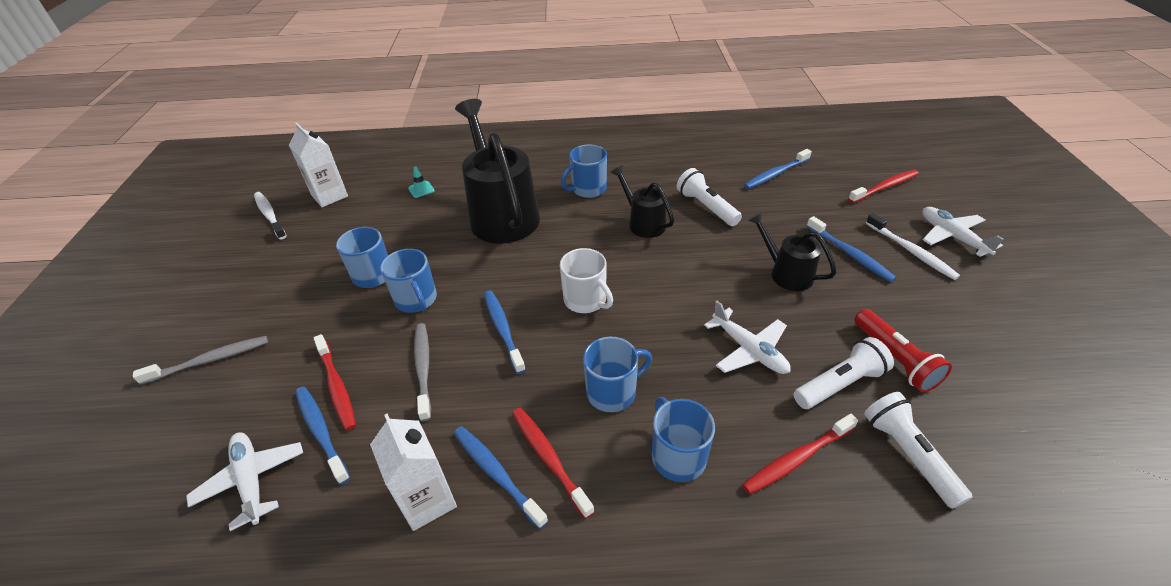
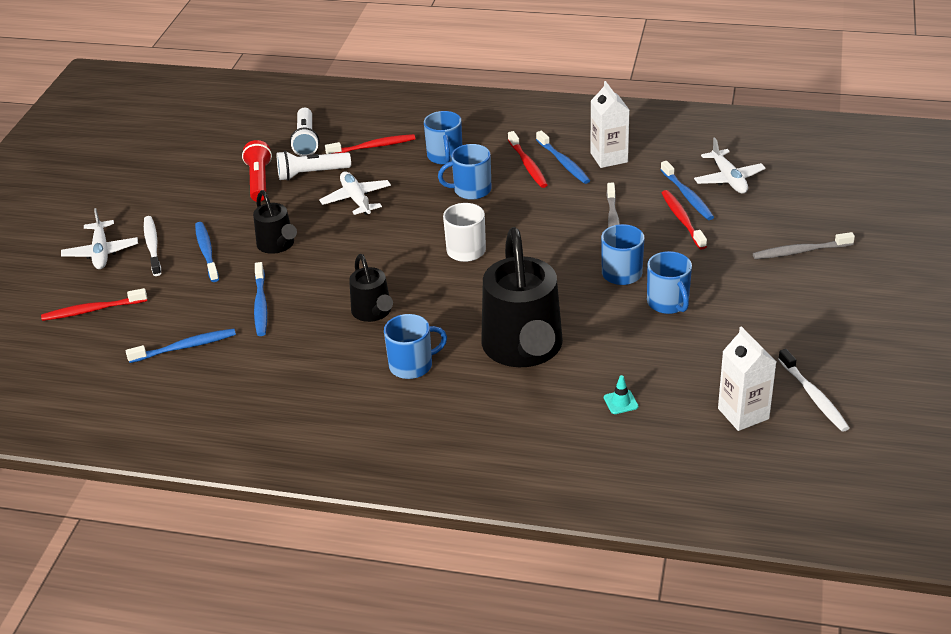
camera: 165 degrees left, 5 degrees down
(503, 329) = (544, 238): blue toothbrush -> blue toothbrush (260, 305)
(706, 207) = (296, 319): white flashlight -> none

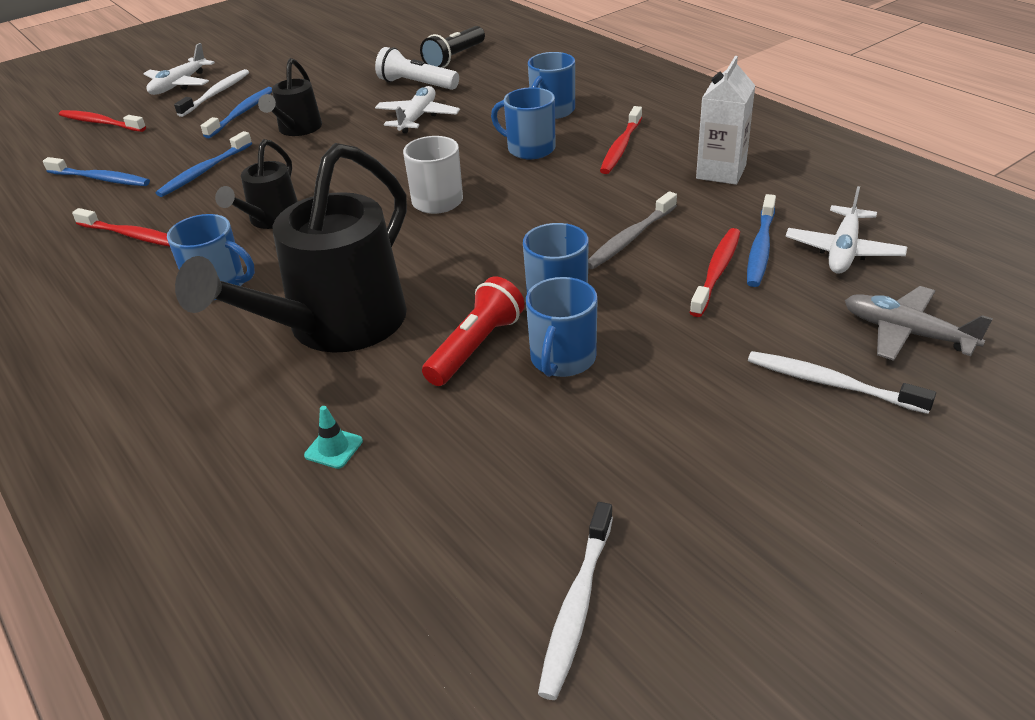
camera: 40 degrees right, 0 degrees up
(259, 181) = (368, 75): red flashlight -> red flashlight (475, 347)
(306, 140) = (455, 58): white flashlight -> black flashlight
(373, 147) = (501, 81): red toothbrush -> red toothbrush (133, 236)
(563, 163) = (662, 159): blue toothbrush -> none
(743, 413) = (447, 564): white carton -> none
(800, 251) = (831, 383): grey toothbrush -> white toothbrush
(804, 210) = (906, 333): none -> grey plane

